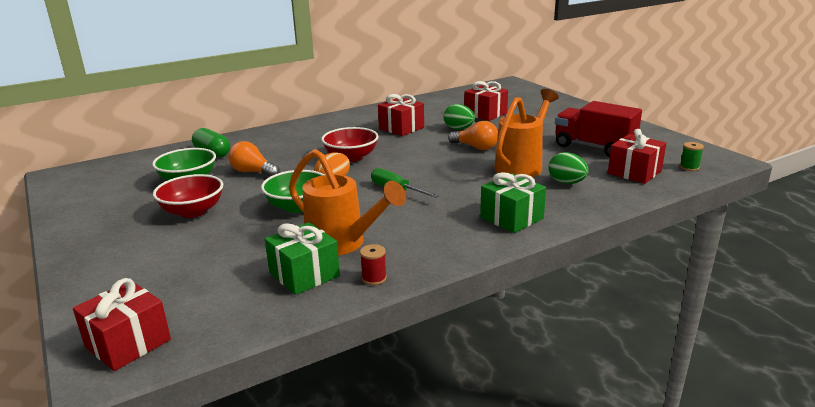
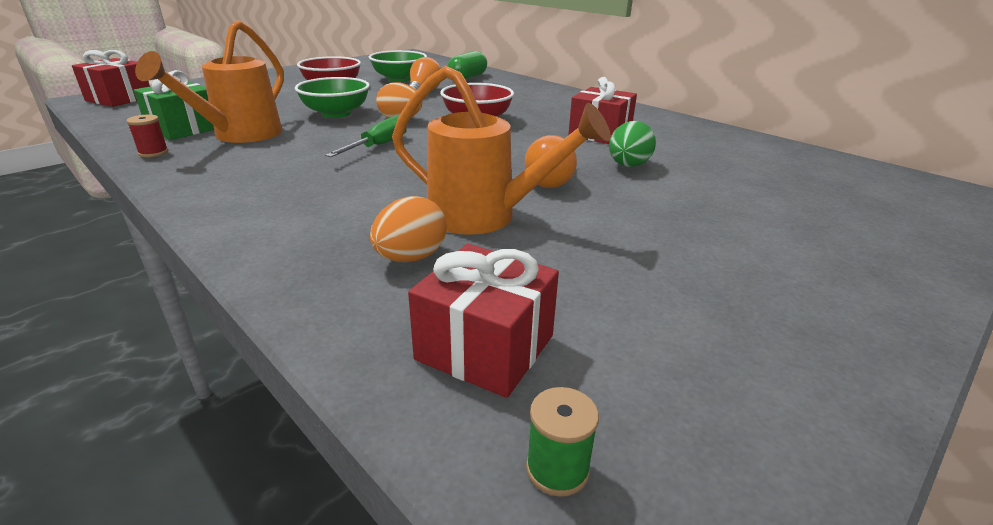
camera: 75 degrees right, 5 degrees up
(485, 114) = (729, 181): red gift -> none
(511, 218) = (272, 213): green gift -> none
(566, 183) = (411, 258): green egg -> orange egg
(594, 147) = (626, 293): red truck -> none

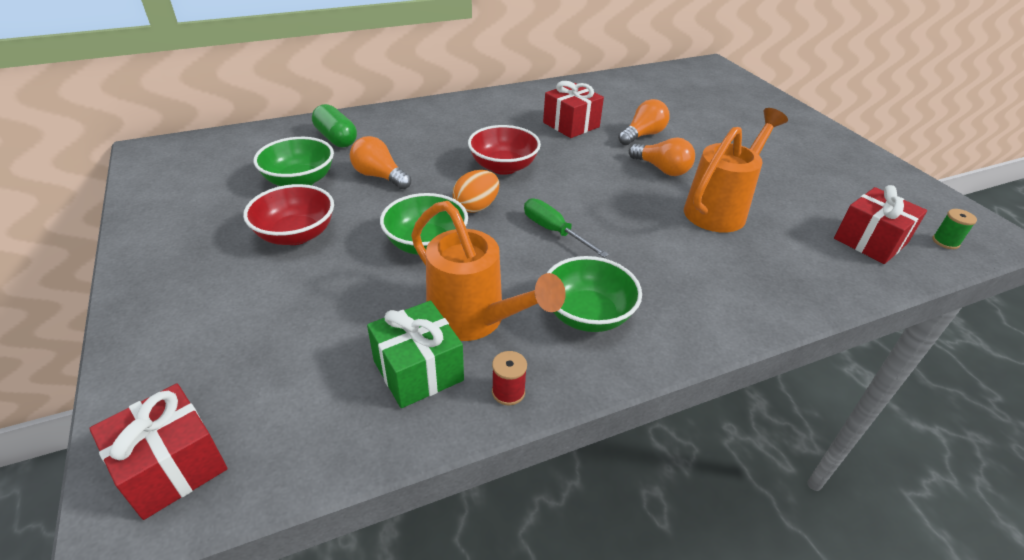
camera: 70 degrees left, 10 degrees up
(249, 168) = (587, 315): none -> green bowl
(411, 258) = (778, 248): orange egg -> none
(628, 166) = (643, 135): green egg -> orange light bulb

